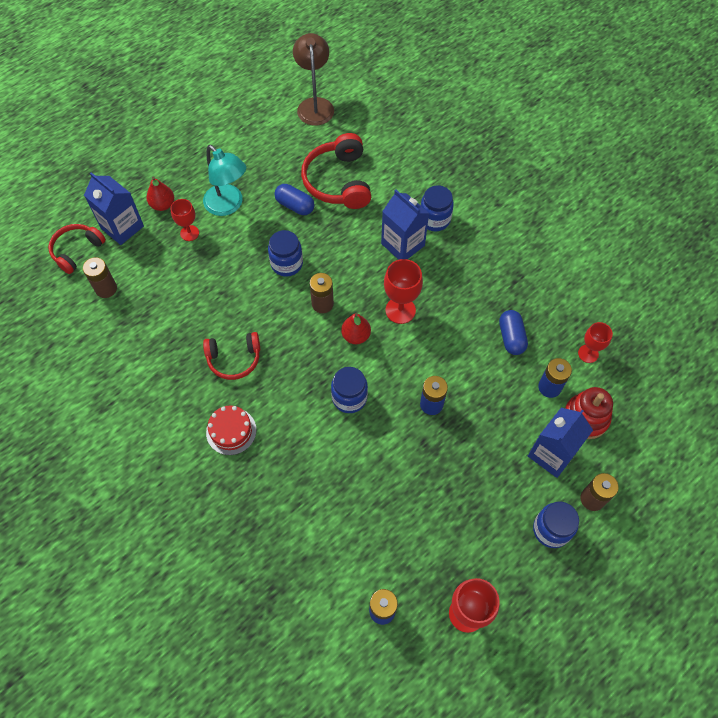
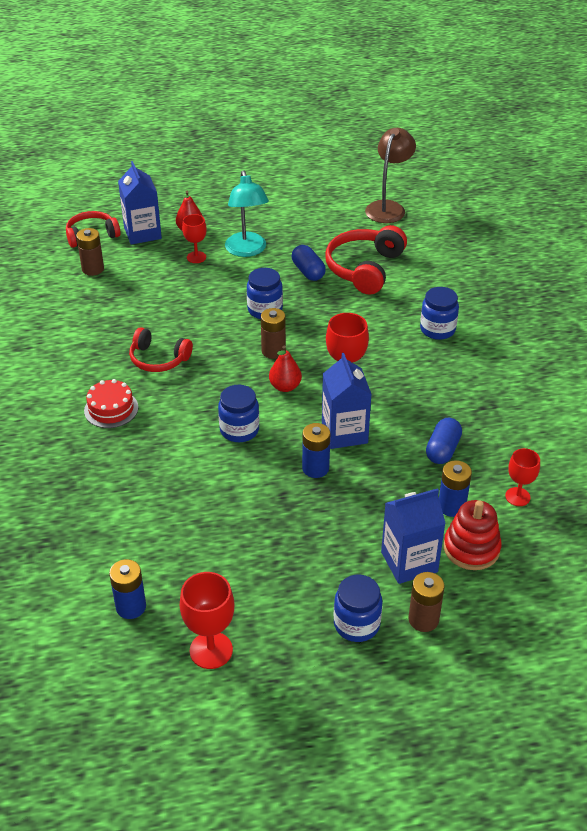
camera: 30 degrees right, 20 degrees down
(403, 244) = (389, 336): blue carton -> blue carton (344, 433)

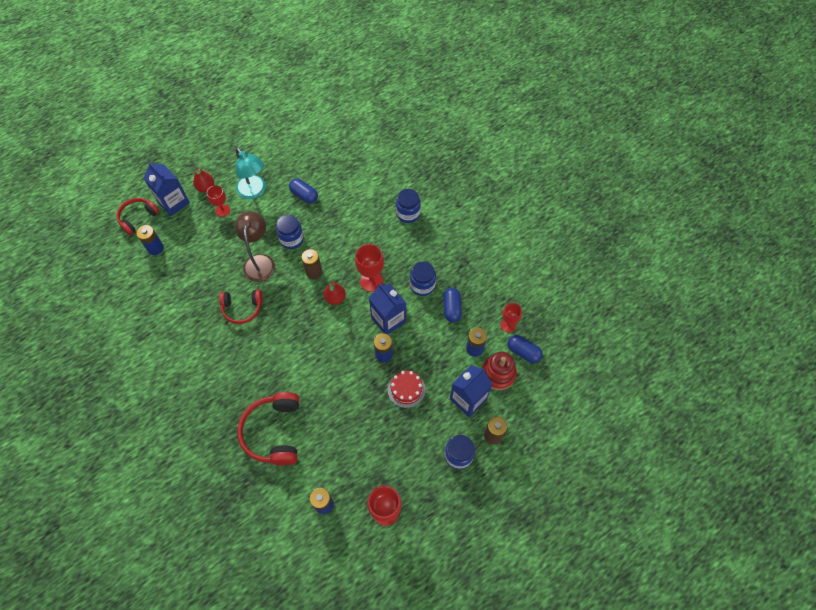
camera: 25 degrees left, 20 degrees up
(93, 269) = (155, 248): brown battery -> blue battery
(111, 409) = (232, 362): red cake -> red cake (406, 389)
(239, 430) = (323, 344): blue jar -> blue jar (422, 285)
(365, 268) = (340, 179): red headphones -> red headphones (274, 432)
(388, 207) = (330, 118): brown lamp -> brown lamp (260, 261)
(525, 536) = (523, 352): none -> blue capsule

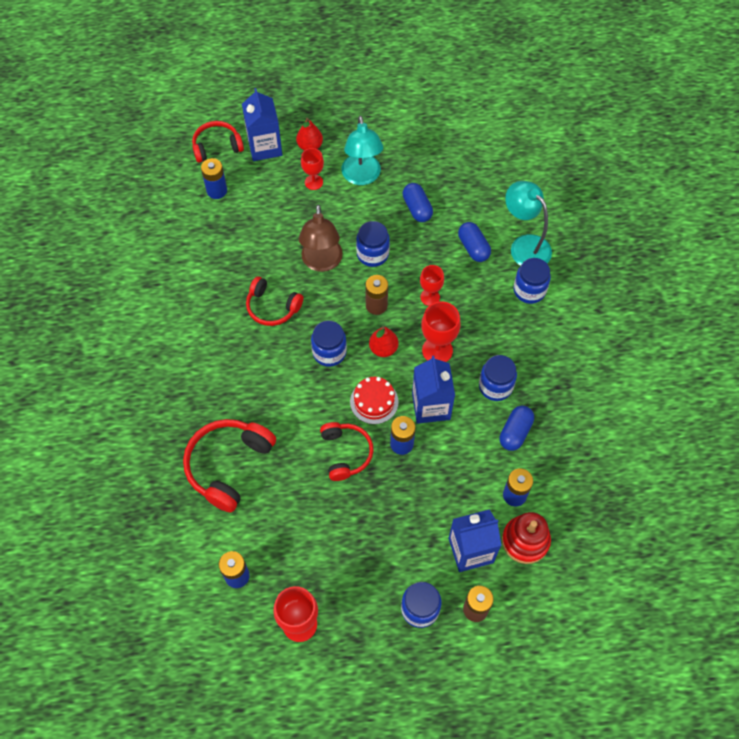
camera: 30 degrees right, 0 degrees up
(260, 261) = (322, 262): brown lamp -> brown lamp turned 150 degrees clockwise
(300, 319) = (329, 352): none -> blue jar
(350, 380) = (345, 453): none -> red headphones
(388, 187) = (524, 245): none -> turquoise lamp
(406, 389) = (404, 499): red cake -> red cake (374, 401)
(508, 325) = (573, 489): red goblet -> red goblet (430, 297)
(523, 352) = (573, 532): blue capsule -> blue capsule (473, 247)

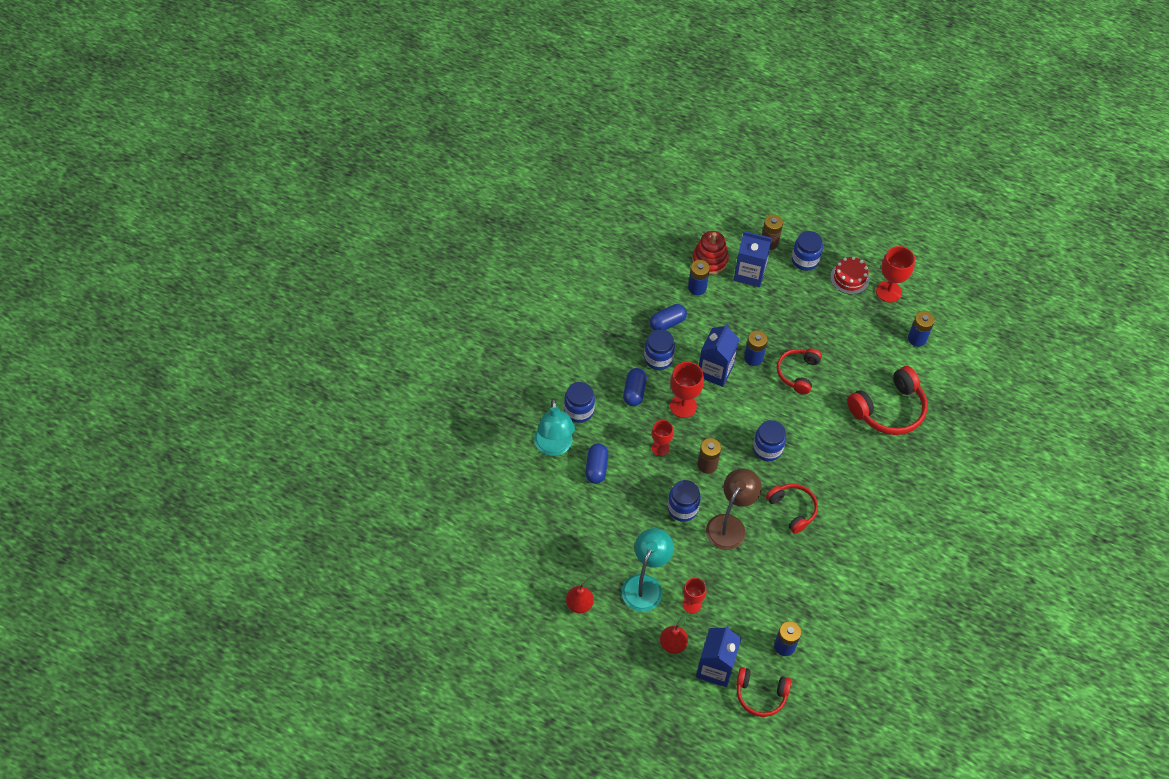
camera: 150 degrees left, 5 degrees down
(374, 401) = (755, 396): red cake -> red cake (849, 278)
(383, 348) = (723, 429): red pear -> red pear (579, 604)
(417, 208) = (618, 528): blue capsule -> blue capsule (634, 392)

